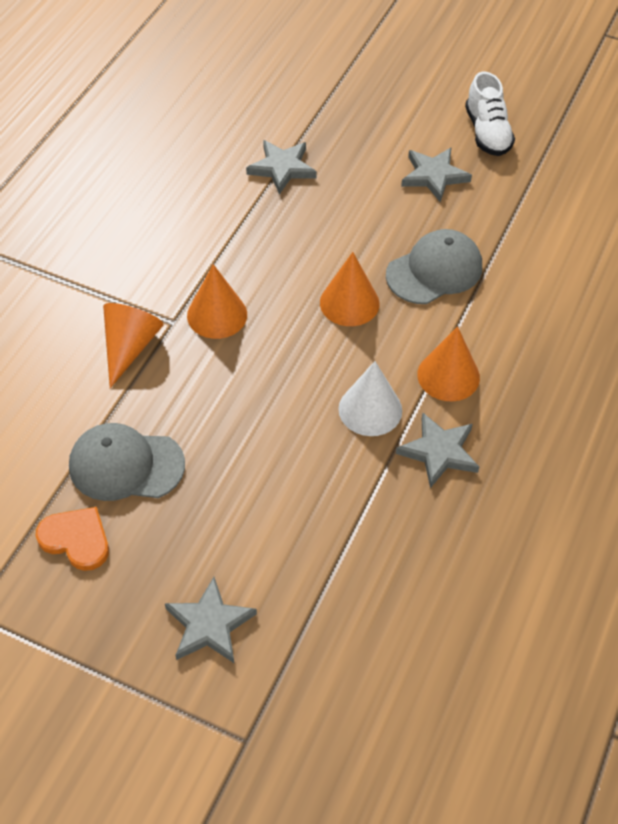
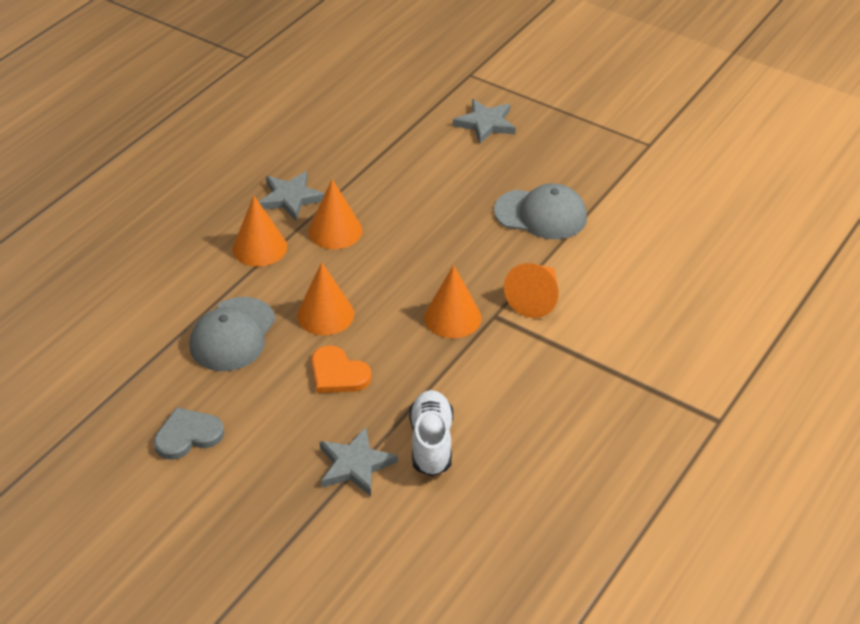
camera: 170 degrees left, 10 degrees down
(76, 539) = (579, 175): orange heart -> orange heart (338, 373)
(370, 409) = (335, 231): white cone -> orange cone
(434, 176) = (188, 435): grey star -> grey heart
(434, 271) = (233, 335): grey cap -> grey cap turned 45 degrees counterclockwise
(487, 133) = (100, 484): white shoe -> white shoe (431, 443)

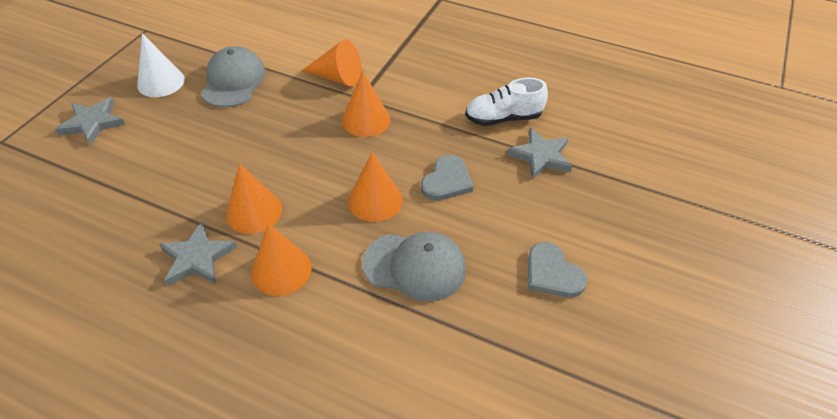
camera: 100 degrees left, 5 degrees up
(338, 373) = (447, 181): orange heart -> grey heart
(546, 162) = (161, 82): none -> white cone

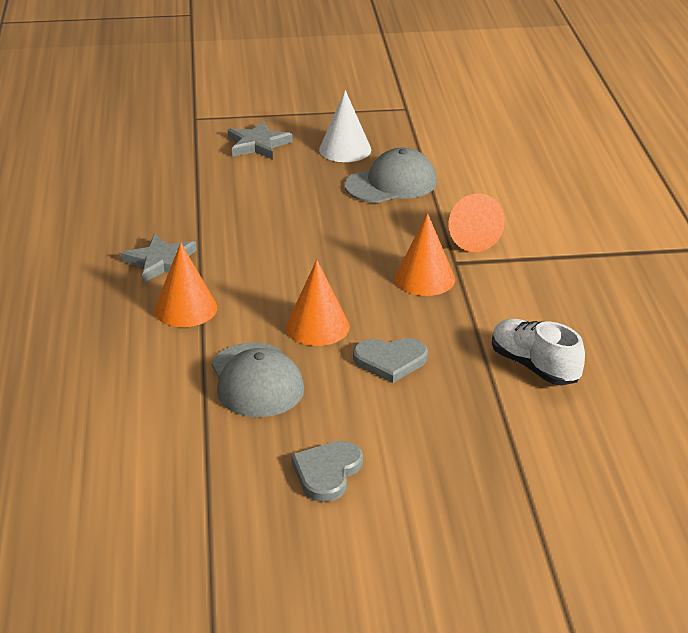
camera: 60 degrees right, 15 degrees down
(254, 211) = (237, 267): orange cone -> none
(540, 156) = (499, 413): grey star -> none

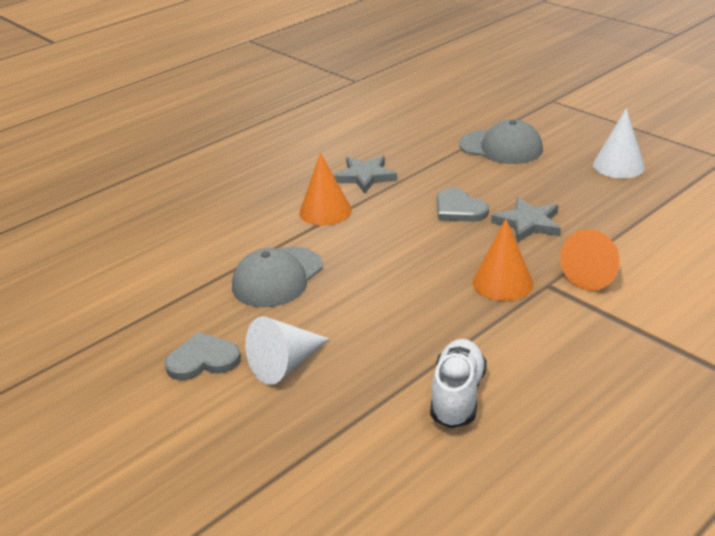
camera: 55 degrees right, 0 degrees up
(258, 144) = (562, 135): grey star -> grey star (528, 223)
(317, 327) = (373, 269): orange cone -> none
(390, 361) = (372, 320): grey heart -> grey heart (459, 209)
(391, 183) = (608, 205): grey cap -> grey cap (501, 147)
(393, 430) = (285, 365): none -> white cone

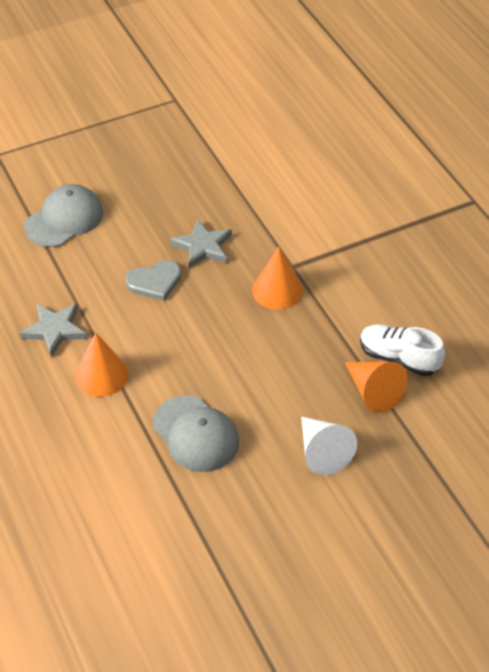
camera: 75 degrees left, 15 degrees up
(203, 360) = (292, 508): grey heart -> none
(595, 274) = (292, 235): orange cone -> orange cone (373, 392)
(618, 166) = (146, 161): white cone -> none

